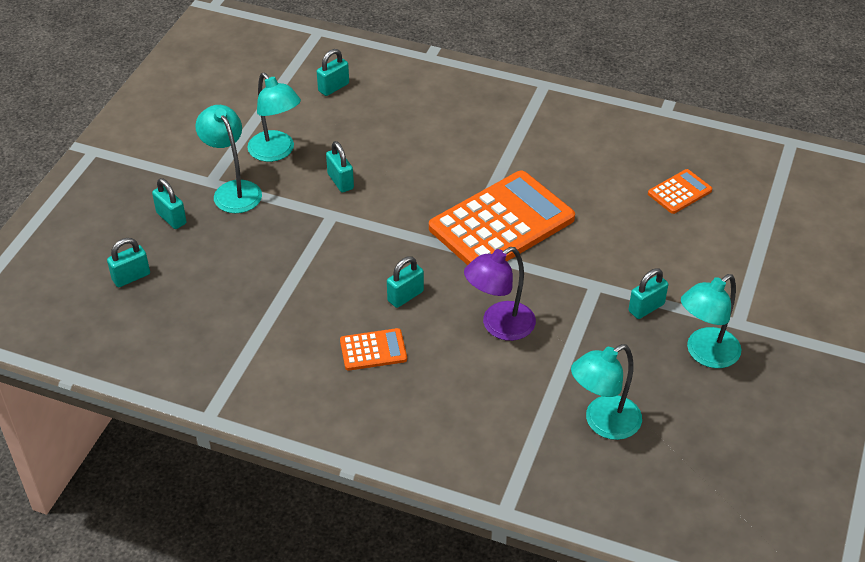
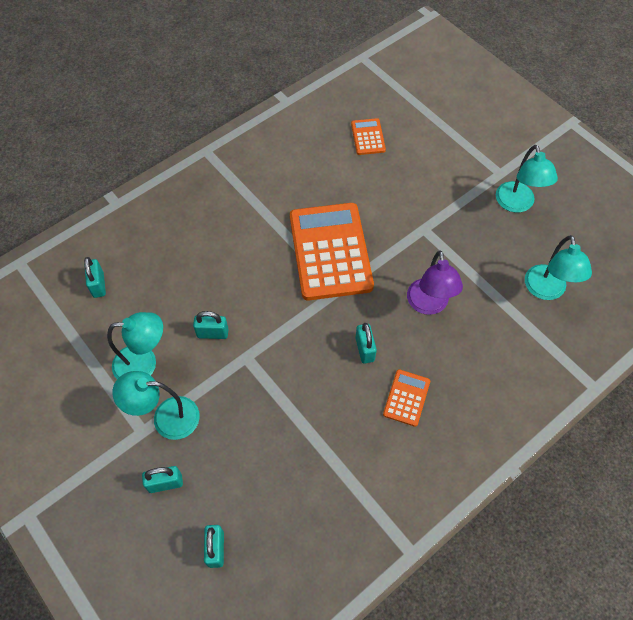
camera: 60 degrees left, 15 degrees up
(646, 308) = (460, 212): turquoise padlock -> none

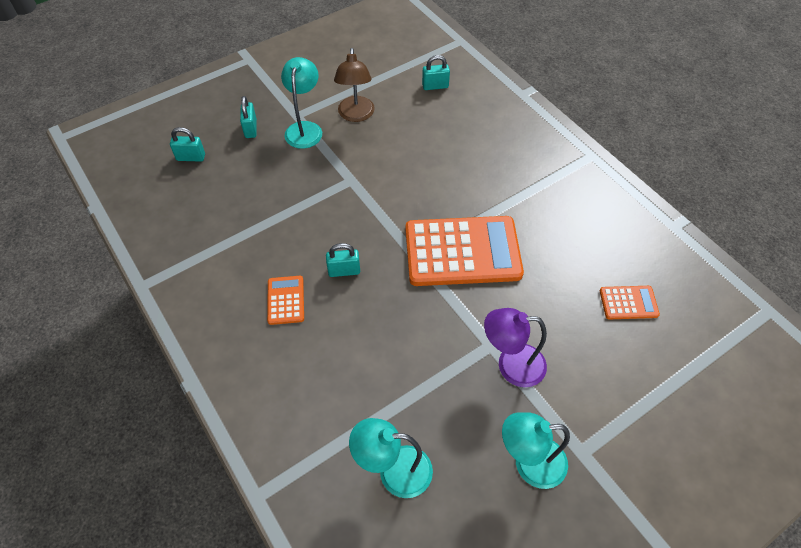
camera: 95 degrees right, 5 degrees down
(144, 363) = (356, 115): turquoise lamp -> brown lamp
(212, 333) = (378, 158): turquoise padlock -> none
(406, 398) = (285, 300): orange calculator -> orange calculator turned 120 degrees counterclockwise
(429, 305) = (388, 335): purple lamp -> purple lamp (511, 365)

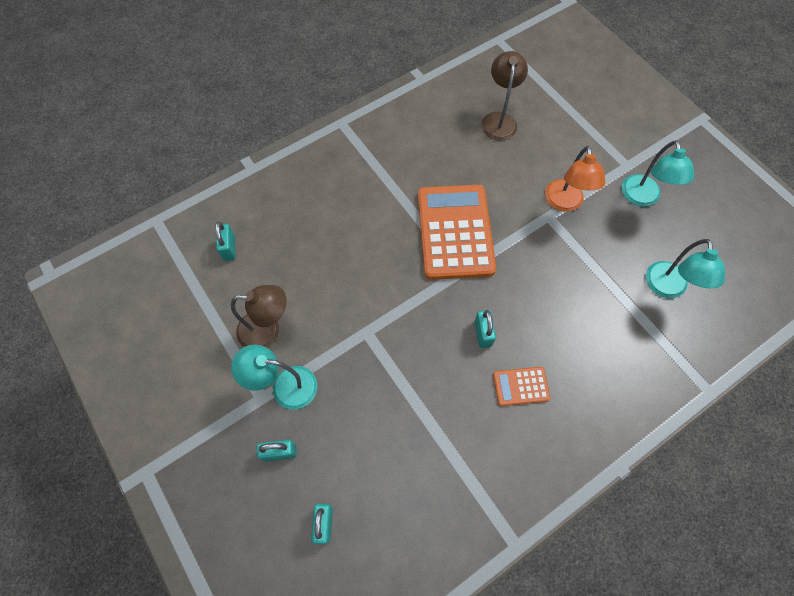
camera: 90 degrees left, 10 degrees up
(511, 365) = (564, 203): purple lamp -> orange lamp
(628, 303) = (499, 120): orange calculator -> brown lamp

